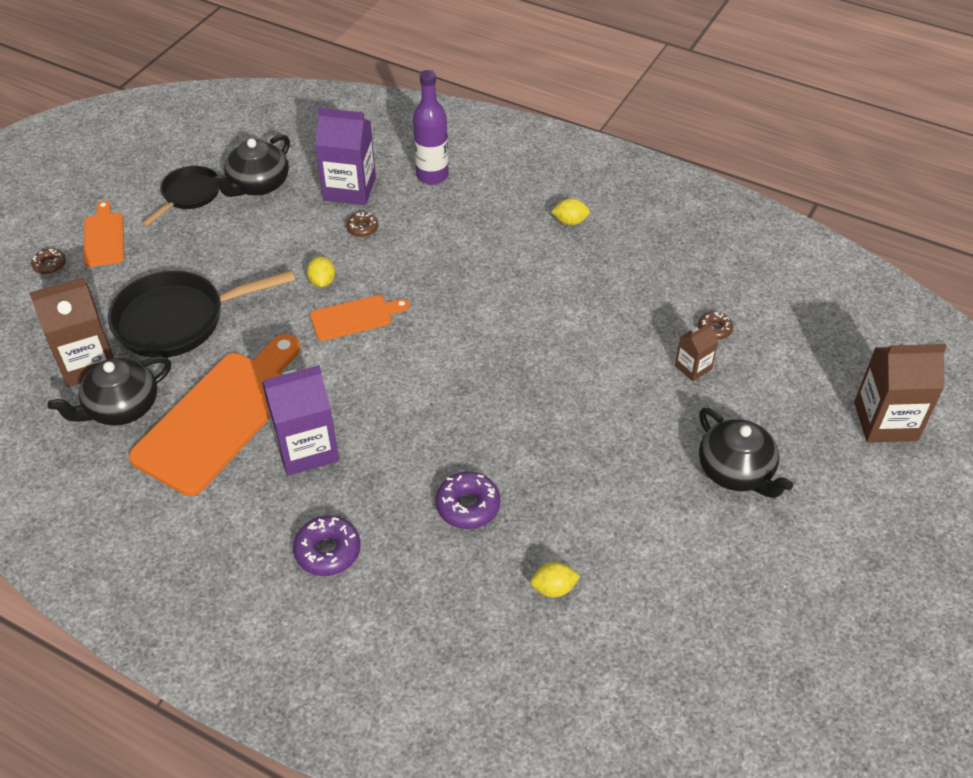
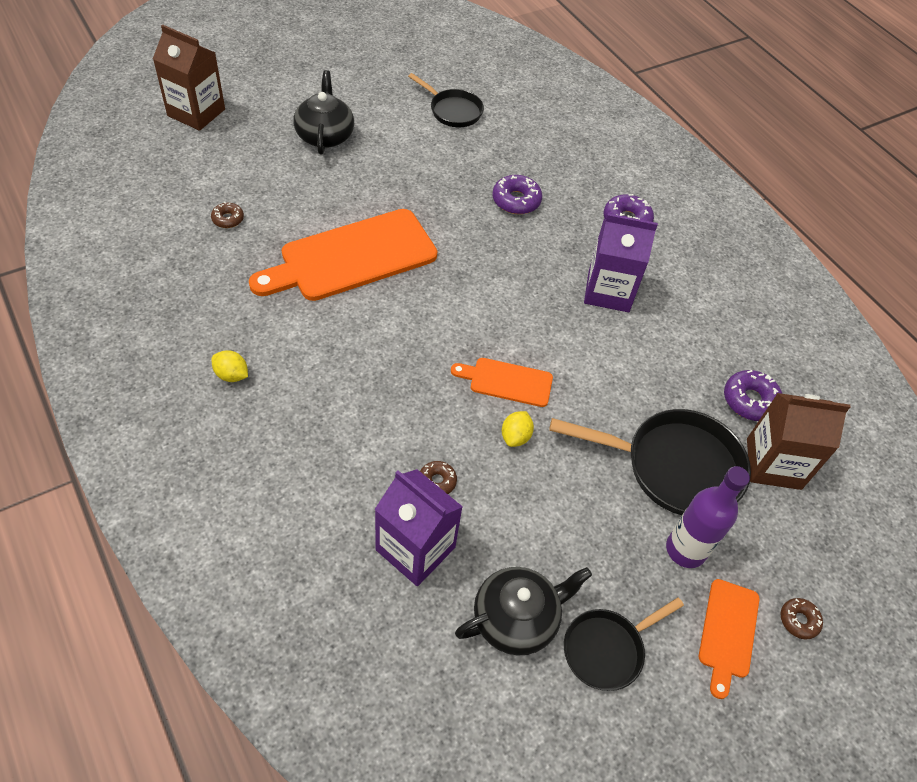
camera: 155 degrees left, 5 degrees up
(121, 407) = (750, 400): black teapot -> purple donut
(220, 416) = (667, 350): orange cutting board -> orange cutting board (352, 257)
(432, 175) = (312, 515): purple bottle -> purple bottle (685, 550)
(553, 588) = (497, 138): yellow lemon -> none
(638, 600) = (453, 111): none -> black pan
(693, 367) = (277, 203): brown carton -> none

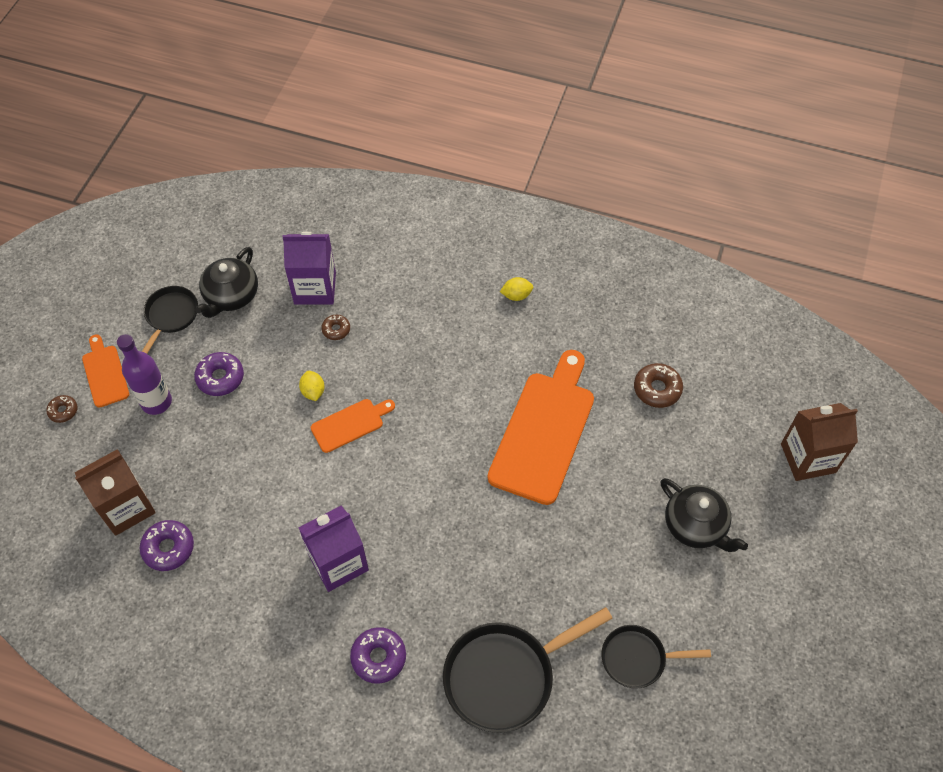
camera: 145 degrees right, 5 degrees up
(228, 219) = (657, 389): brown donut -> brown donut, size x1.64
(516, 200) = (485, 595): purple donut -> purple donut (220, 378)
(674, 467) = (195, 451): black pan -> black pan (505, 676)

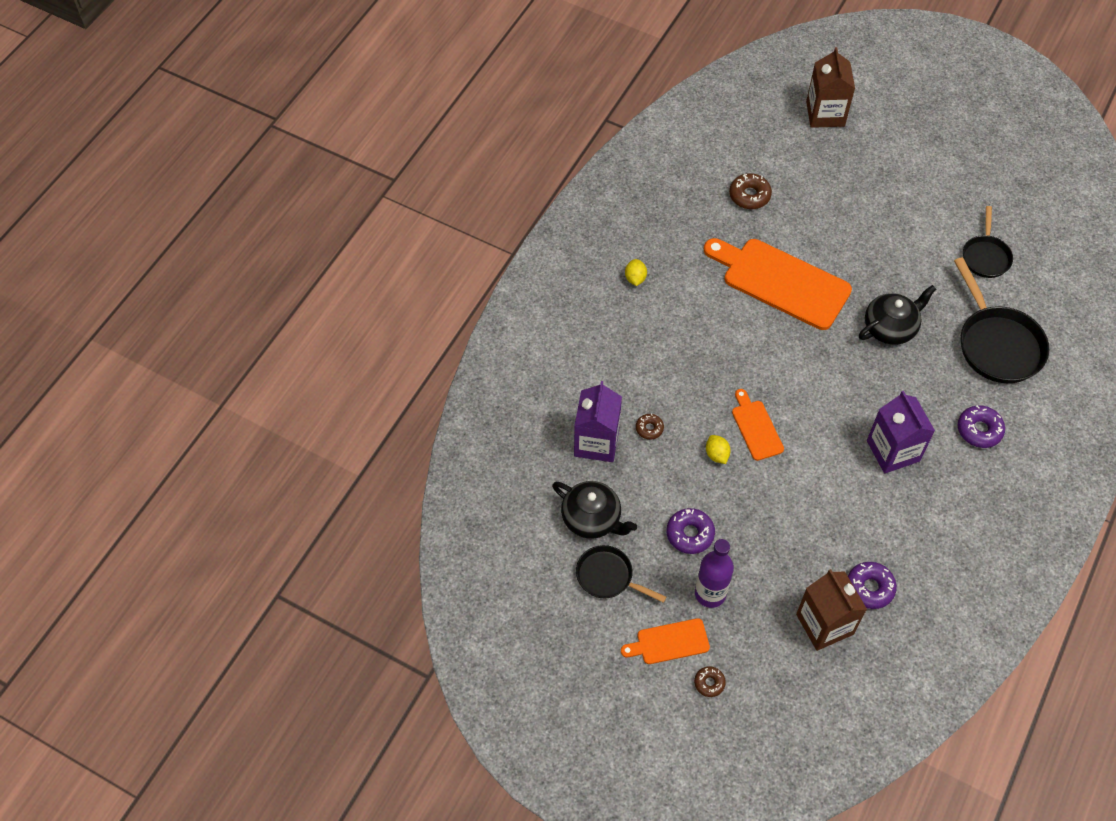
camera: 80 degrees left, 0 degrees up
(313, 391) = (716, 454): yellow lemon -> yellow lemon turned 75 degrees clockwise
(696, 525) = (877, 197): black teapot -> black teapot (890, 327)

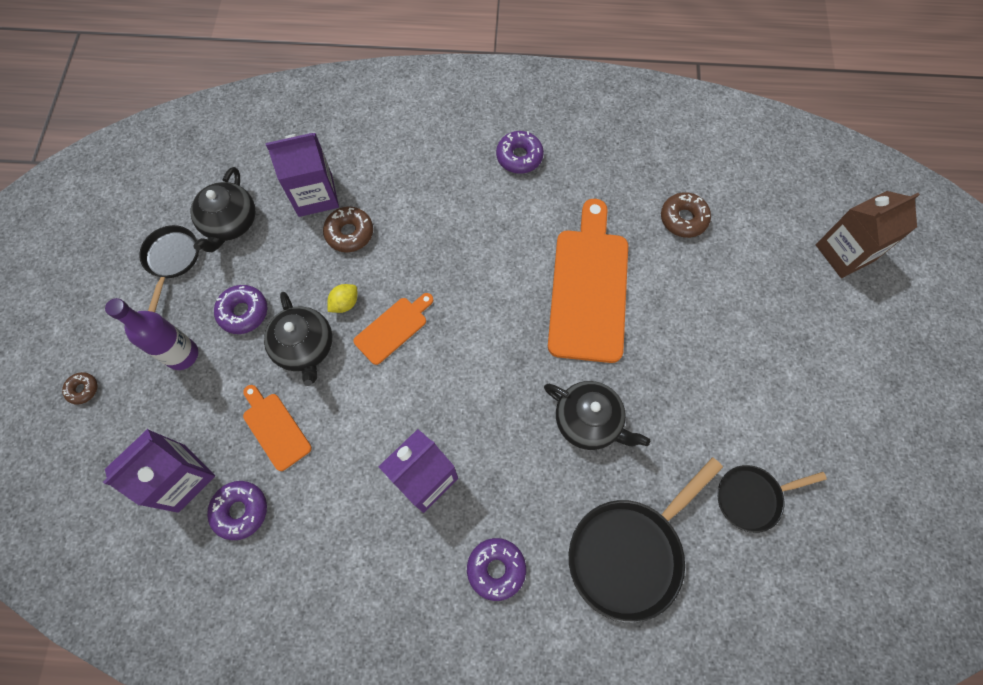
camera: 65 degrees right, 10 degrees up
(635, 278) = (519, 157): yellow lemon -> purple donut
(649, 428) = (349, 233): brown donut -> brown donut, size x1.64
(669, 642) = (117, 337): orange cutting board -> orange cutting board (275, 428)
(745, 497) = (305, 347): none -> black teapot
(824, 624) = (181, 478): brown carton -> purple carton

